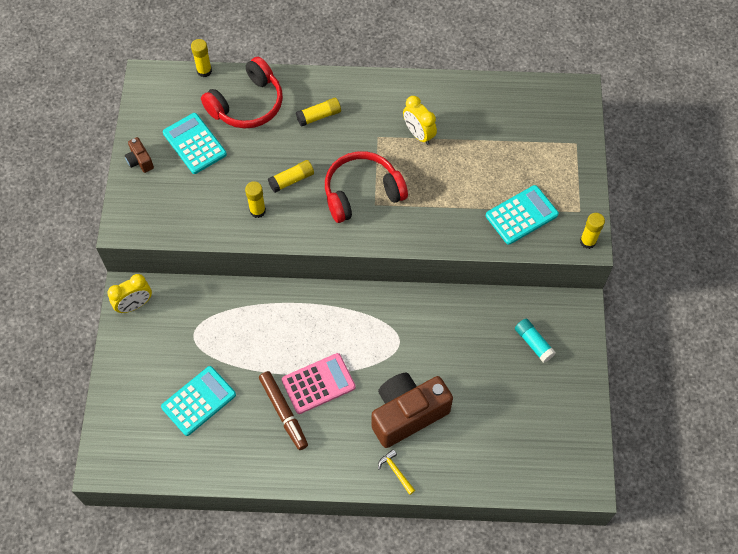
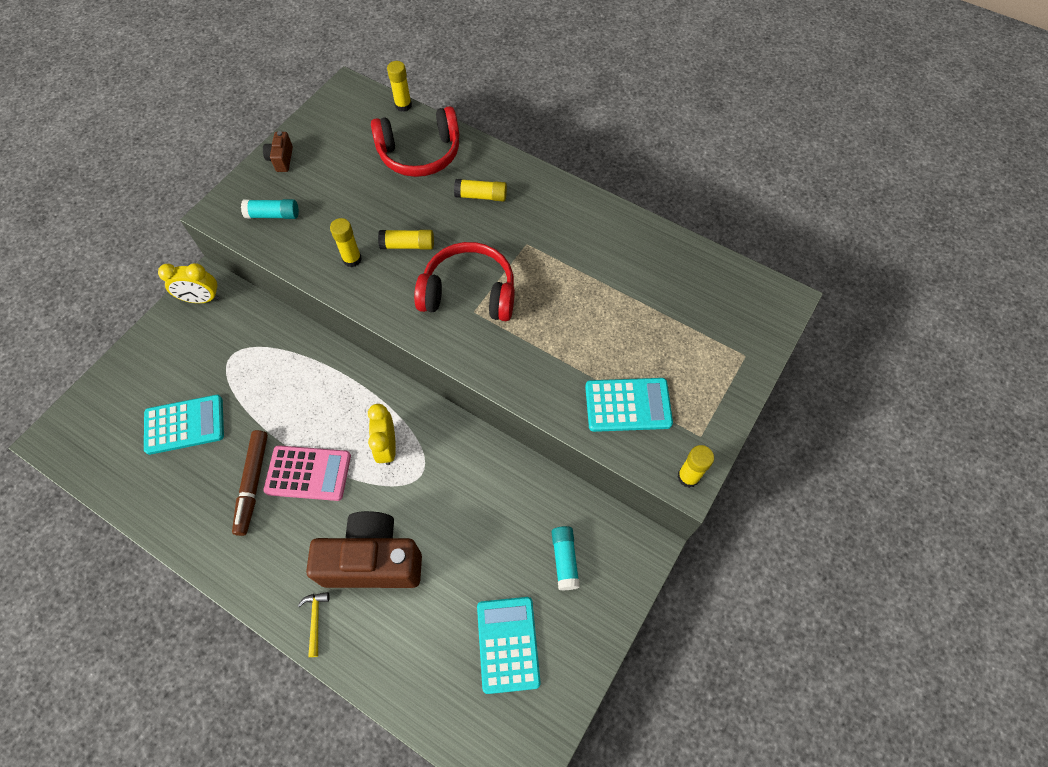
camera: 30 degrees right, 0 degrees up
(169, 207) = (273, 215): none -> turquoise glue stick
(194, 144) = (343, 167): turquoise calculator -> turquoise calculator (508, 644)
(418, 134) = (571, 261): yellow clock -> yellow clock (387, 447)

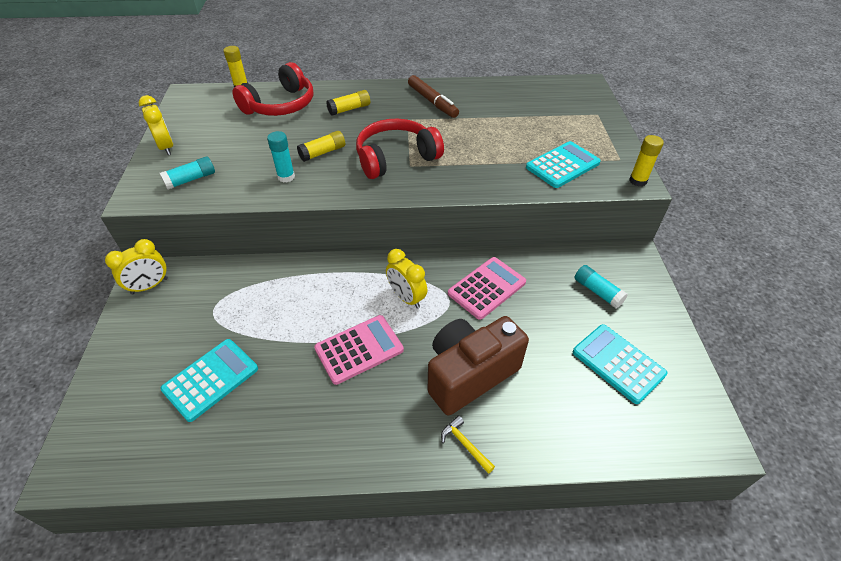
camera: 35 degrees left, 15 degrees down
(253, 484) = (316, 384): brown marker -> brown marker (432, 102)
(281, 159) = (166, 147): brown camera -> yellow clock
(352, 259) = (286, 177): yellow glue stick -> turquoise glue stick
(465, 484) = (487, 288): none -> pink calculator

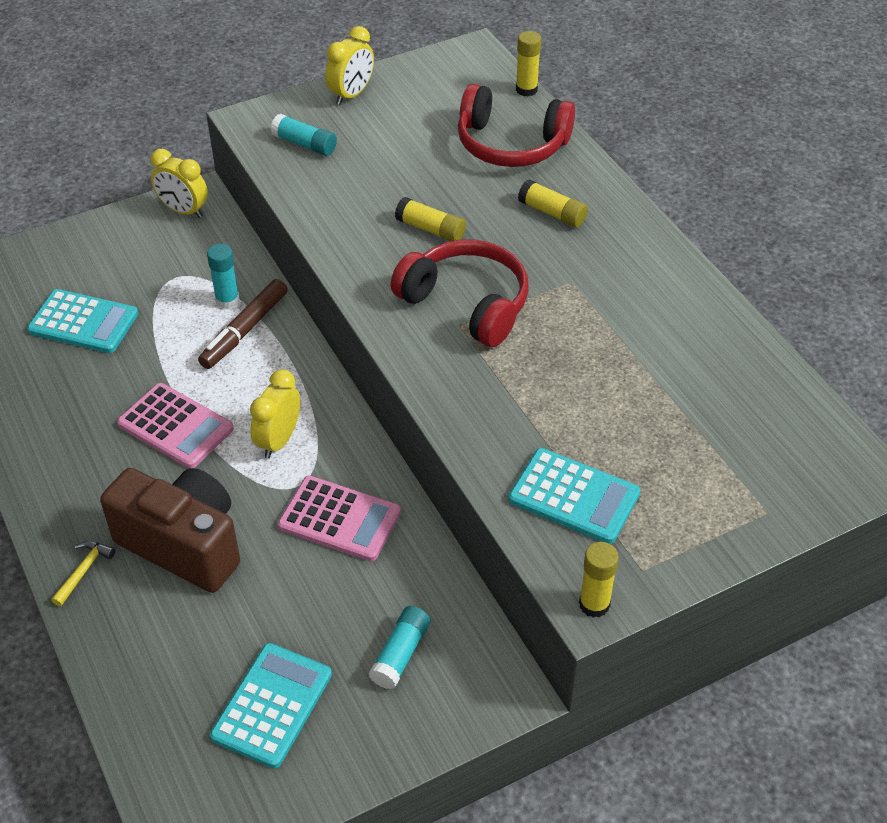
camera: 65 degrees right, 0 degrees up
(286, 177) = (359, 218): turquoise glue stick -> turquoise glue stick (227, 300)
(432, 102) = (641, 292): brown marker -> brown marker (244, 330)

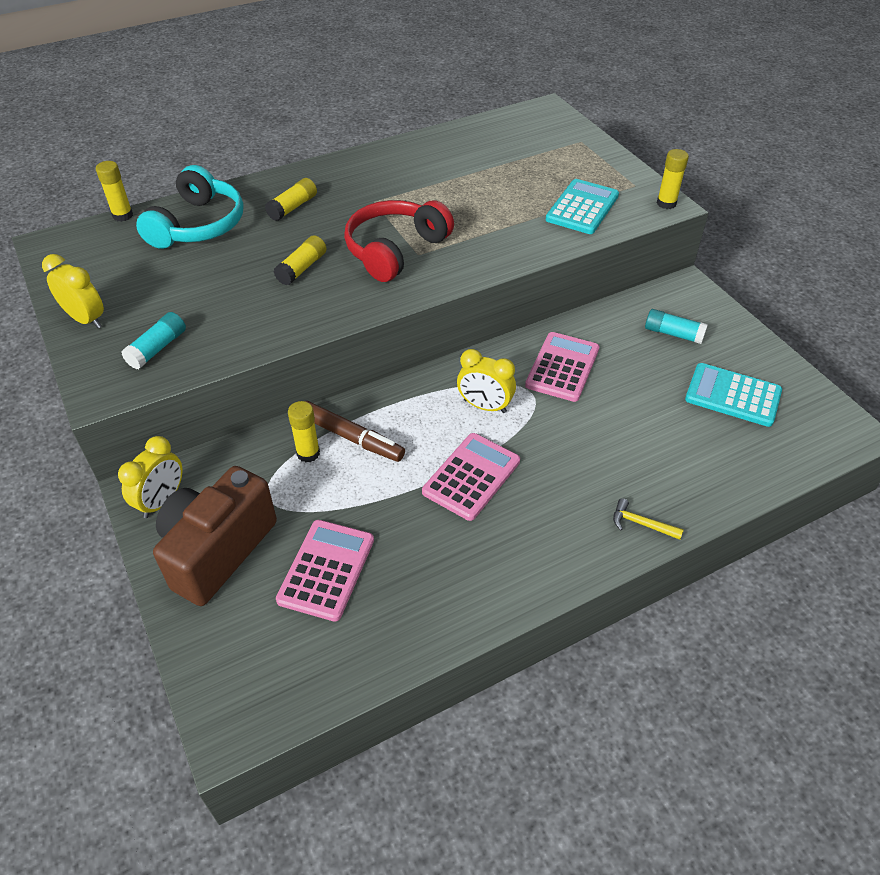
camera: 90 degrees left, 0 degrees up
(83, 322) = (326, 570): turquoise calculator -> pink calculator
(183, 545) = (602, 458): brown camera -> brown camera (217, 551)
(227, 300) = (308, 453): turquoise glue stick -> yellow glue stick
(511, 144) = (198, 225): red headphones -> turquoise headphones

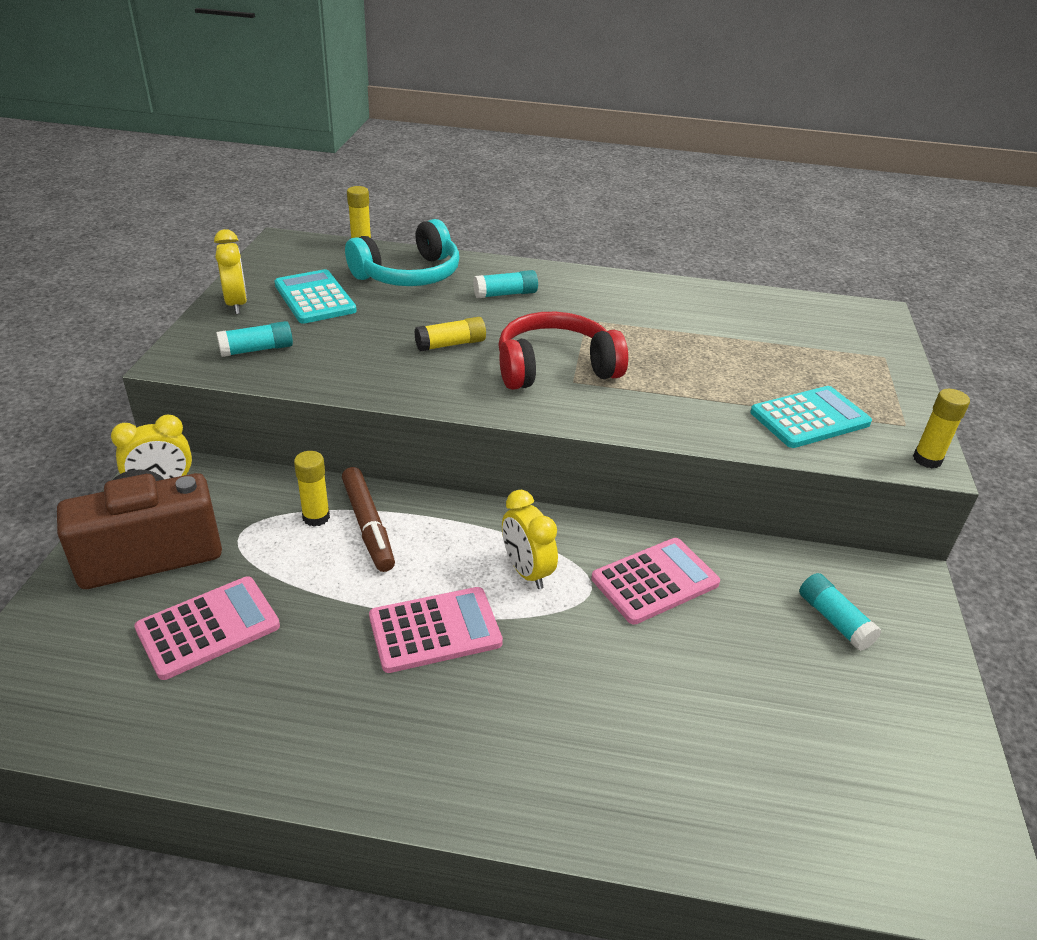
camera: 35 degrees right, 10 degrees down
(293, 207) = (505, 294): yellow glue stick -> turquoise glue stick
(641, 524) = (562, 803): yellow hammer -> none
(733, 395) = (844, 734): turquoise calculator -> turquoise calculator (315, 298)

